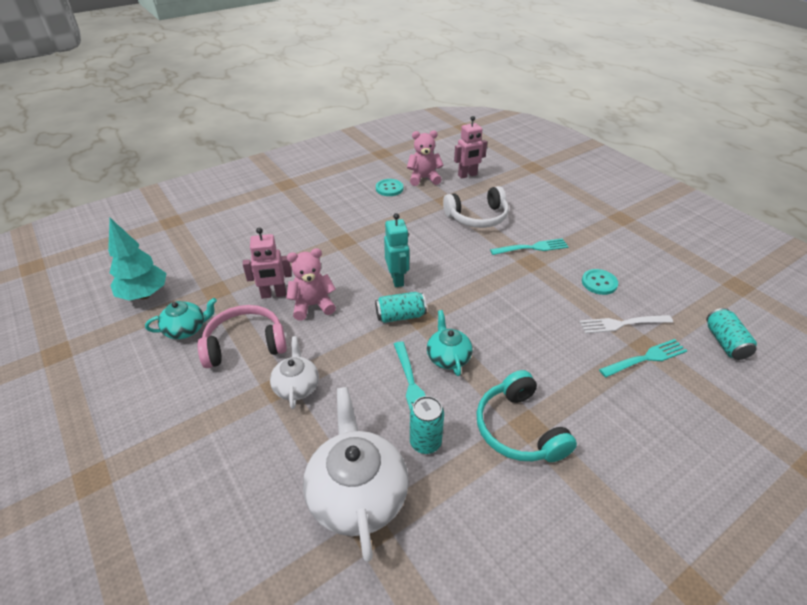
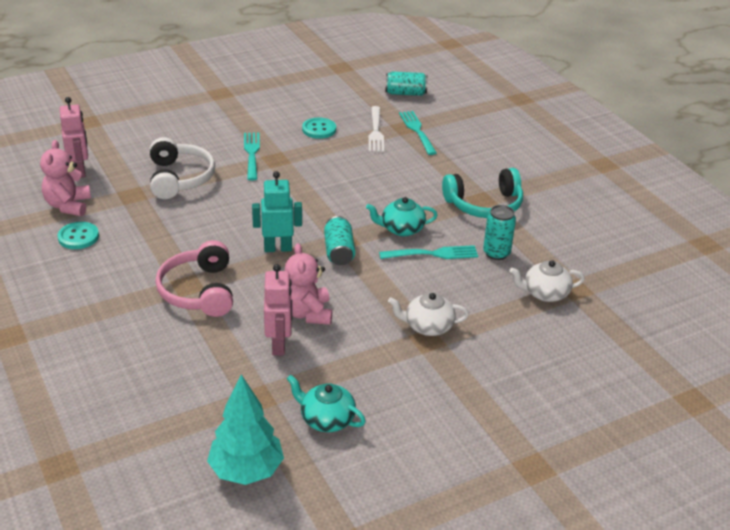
camera: 85 degrees left, 5 degrees down
(186, 329) = (326, 419): turquoise teapot -> turquoise teapot turned 45 degrees counterclockwise
(245, 344) = (361, 366): pink headphones -> pink headphones (199, 291)
(357, 494) = (545, 293): white teapot -> white teapot, size x0.56

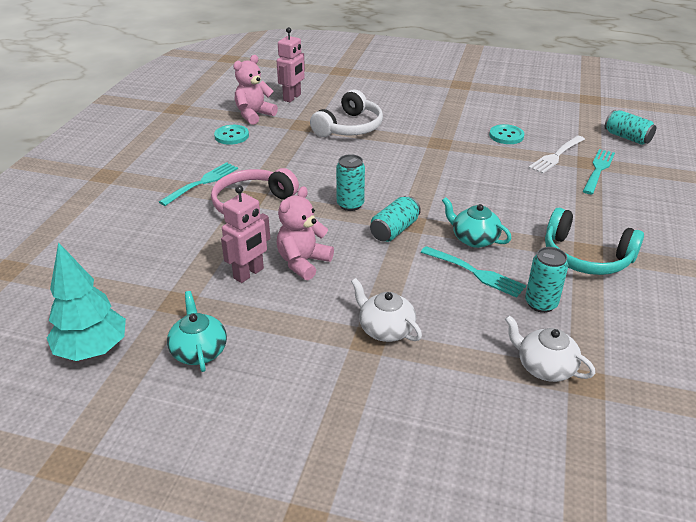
camera: 45 degrees right, 0 degrees up
(252, 154) = (426, 132): turquoise fork -> turquoise fork (201, 183)
(278, 248) = (350, 204): turquoise robot -> turquoise can

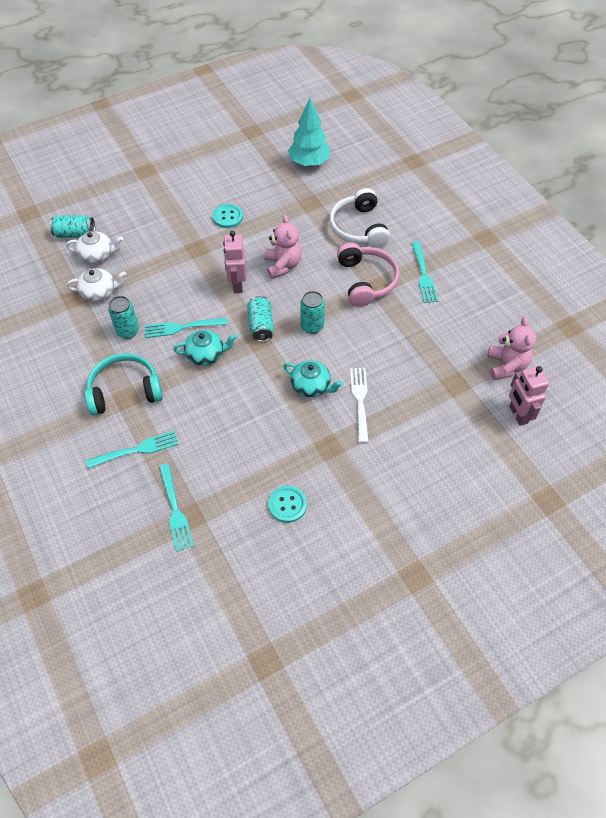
camera: 135 degrees right, 20 degrees up
(199, 351) = (265, 192): turquoise teapot -> turquoise teapot (311, 386)
(231, 136) = (480, 329): turquoise button -> turquoise button (228, 217)
(249, 274) = (300, 239): pink robot -> pink robot (237, 285)
(349, 127) = (418, 410): white headphones -> white headphones (358, 228)
(385, 329) = (195, 259): white teapot -> white teapot (97, 255)
(556, 155) = (223, 506): white fork -> white fork (360, 401)
(606, 213) = (136, 450): none -> turquoise fork
(627, 137) = (181, 595): turquoise can -> turquoise can (75, 234)

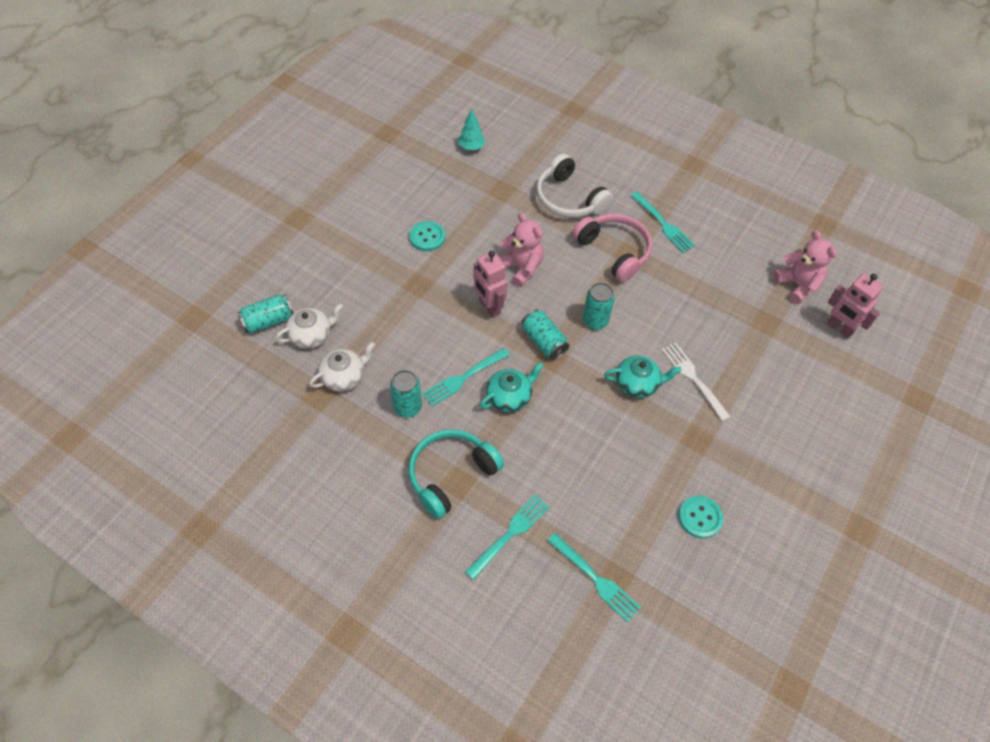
camera: 30 degrees left, 0 degrees up
(309, 162) = (471, 147): turquoise tree -> turquoise tree, size x0.56

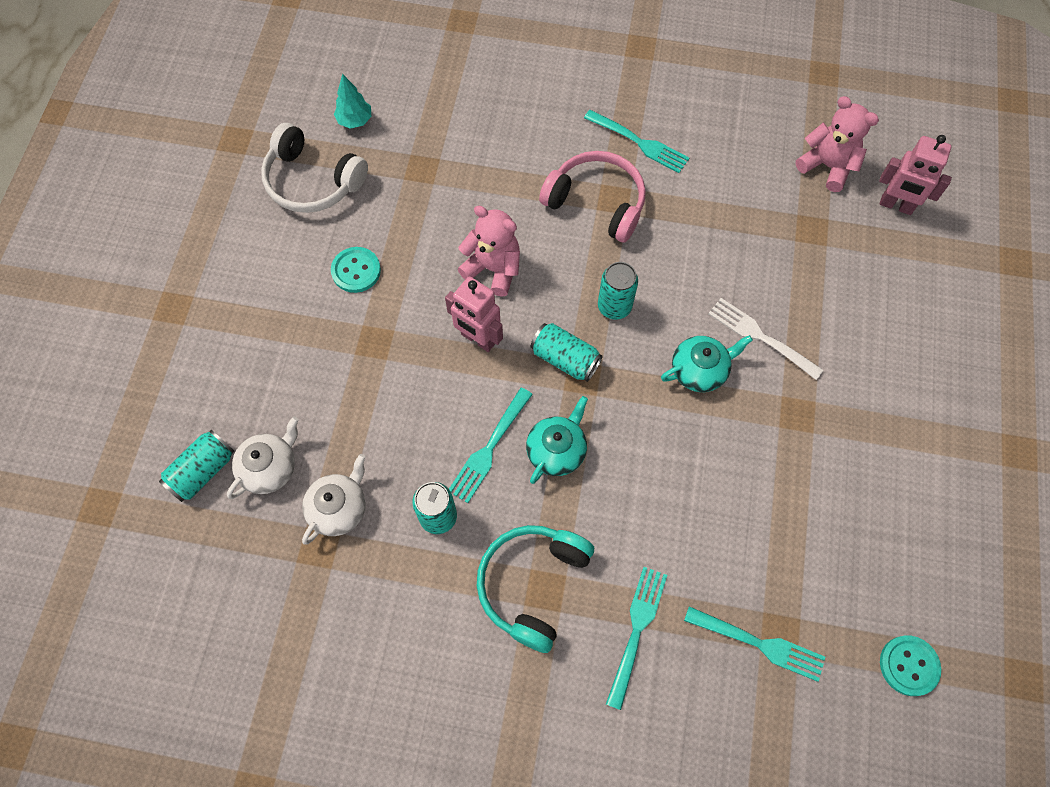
camera: 20 degrees left, 10 degrees up
(569, 199) = (510, 150): white headphones -> white headphones (312, 181)
(700, 517) = (842, 513): turquoise button -> turquoise button (908, 665)

